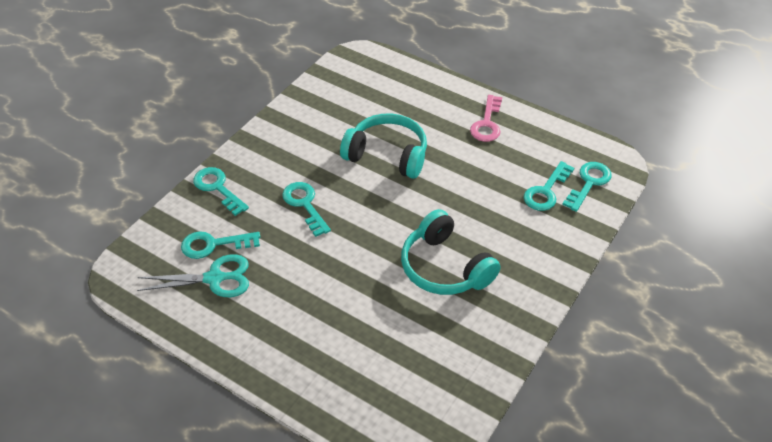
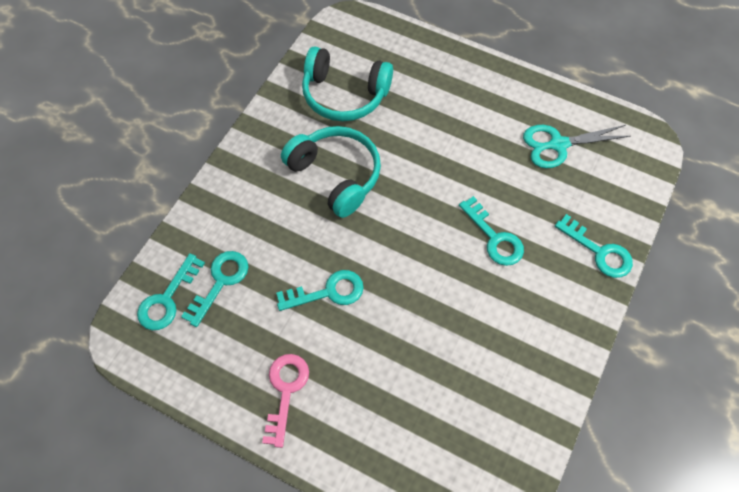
camera: 175 degrees right, 15 degrees up
(214, 245) = (573, 180): turquoise key -> turquoise key (328, 292)
(387, 155) = (412, 321): turquoise headphones -> turquoise headphones (344, 94)

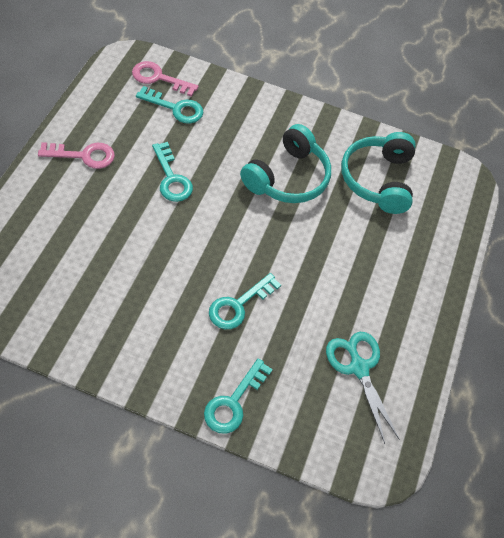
camera: 75 degrees right, 5 degrees down
(167, 299) = (159, 78): turquoise key -> pink key

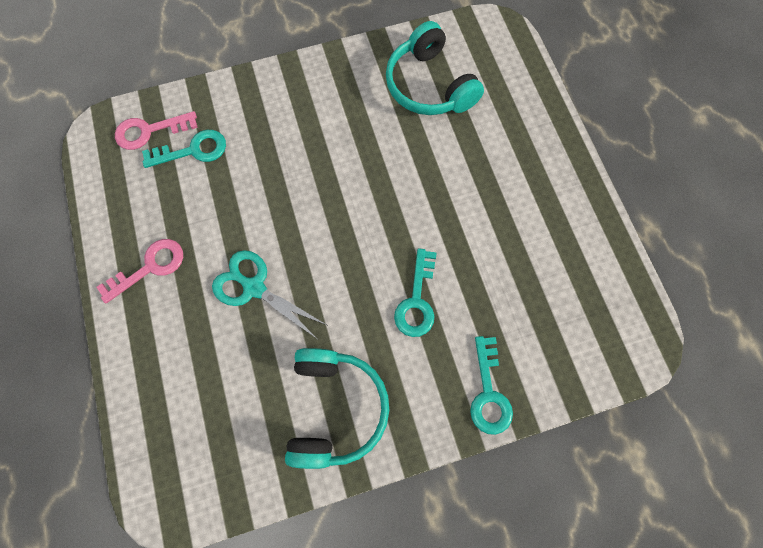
camera: 30 degrees left, 15 degrees up
(171, 178) = (252, 225): turquoise key -> none
(288, 177) = (353, 143): turquoise headphones -> turquoise headphones (335, 407)
(359, 368) = (557, 275): turquoise scissors -> turquoise scissors (254, 288)

